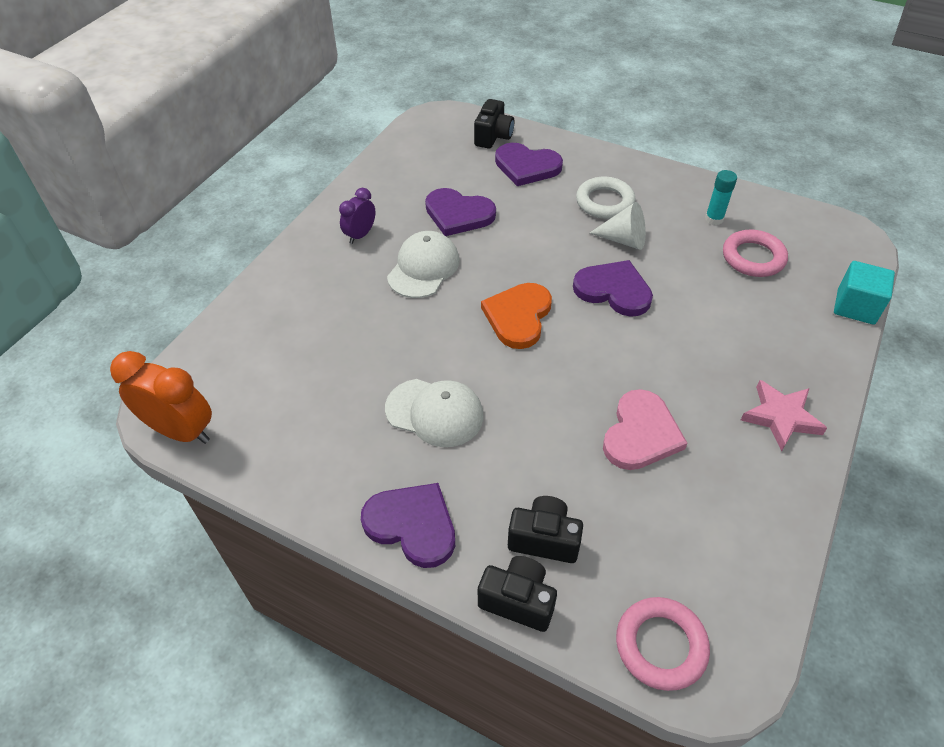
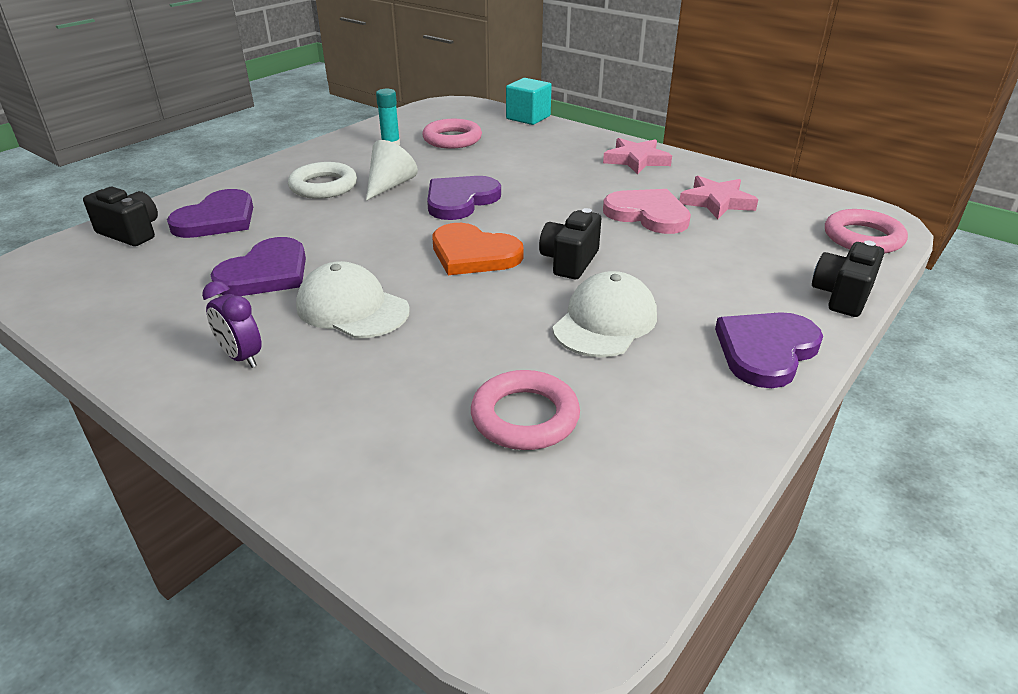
camera: 80 degrees left, 15 degrees down
(181, 431) = (605, 585): orange clock -> none
(315, 378) = (525, 417): none -> pink ring
(544, 539) = (770, 275): black camera -> black camera (569, 261)
(698, 497) = (716, 202): none -> pink star

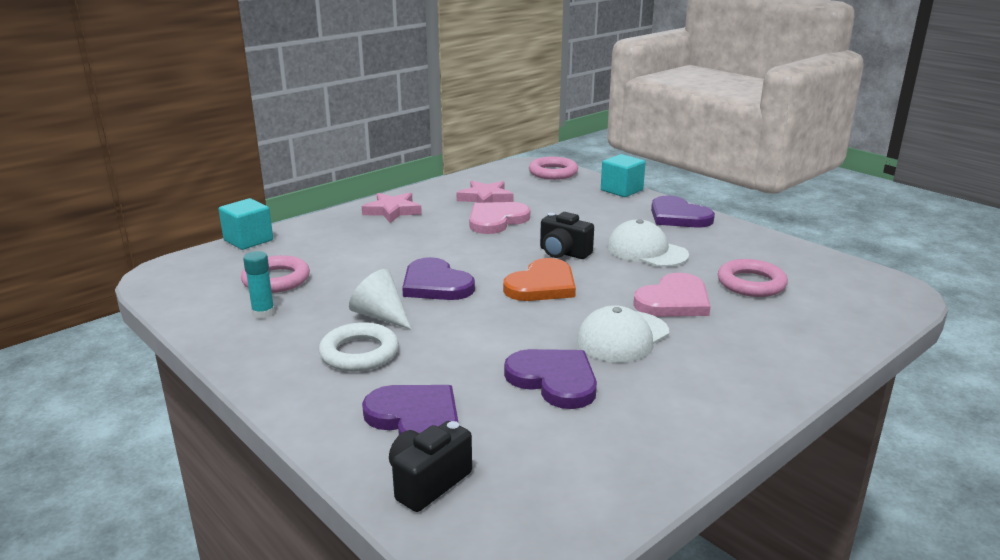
camera: 80 degrees left, 10 degrees down
(241, 357) = (696, 385): purple clock -> none
(451, 344) = (674, 301): none -> pink heart
(842, 296) = (621, 190): black camera -> turquoise cube

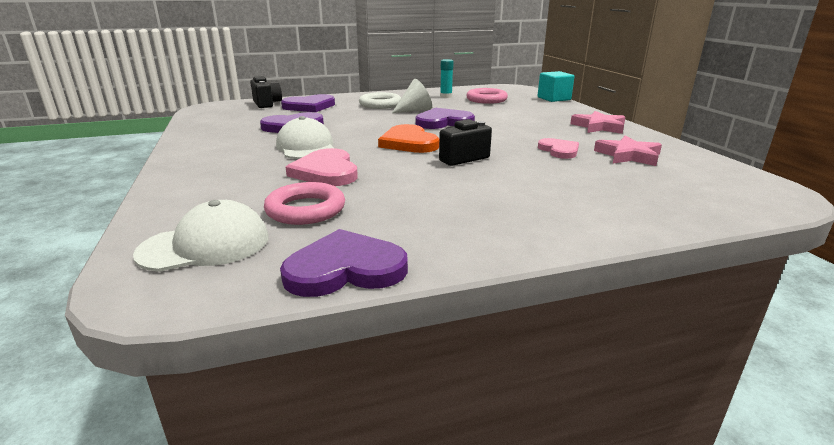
camera: 115 degrees right, 0 degrees up
(496, 220) = (559, 150): pink heart -> pink heart, size x0.65
(553, 172) = (739, 200): pink ring -> none
(621, 190) = (652, 224): turquoise cube -> none
(646, 251) = (432, 187): white cap -> white cap (205, 245)
(678, 216) = (524, 232): purple heart -> purple heart (345, 269)

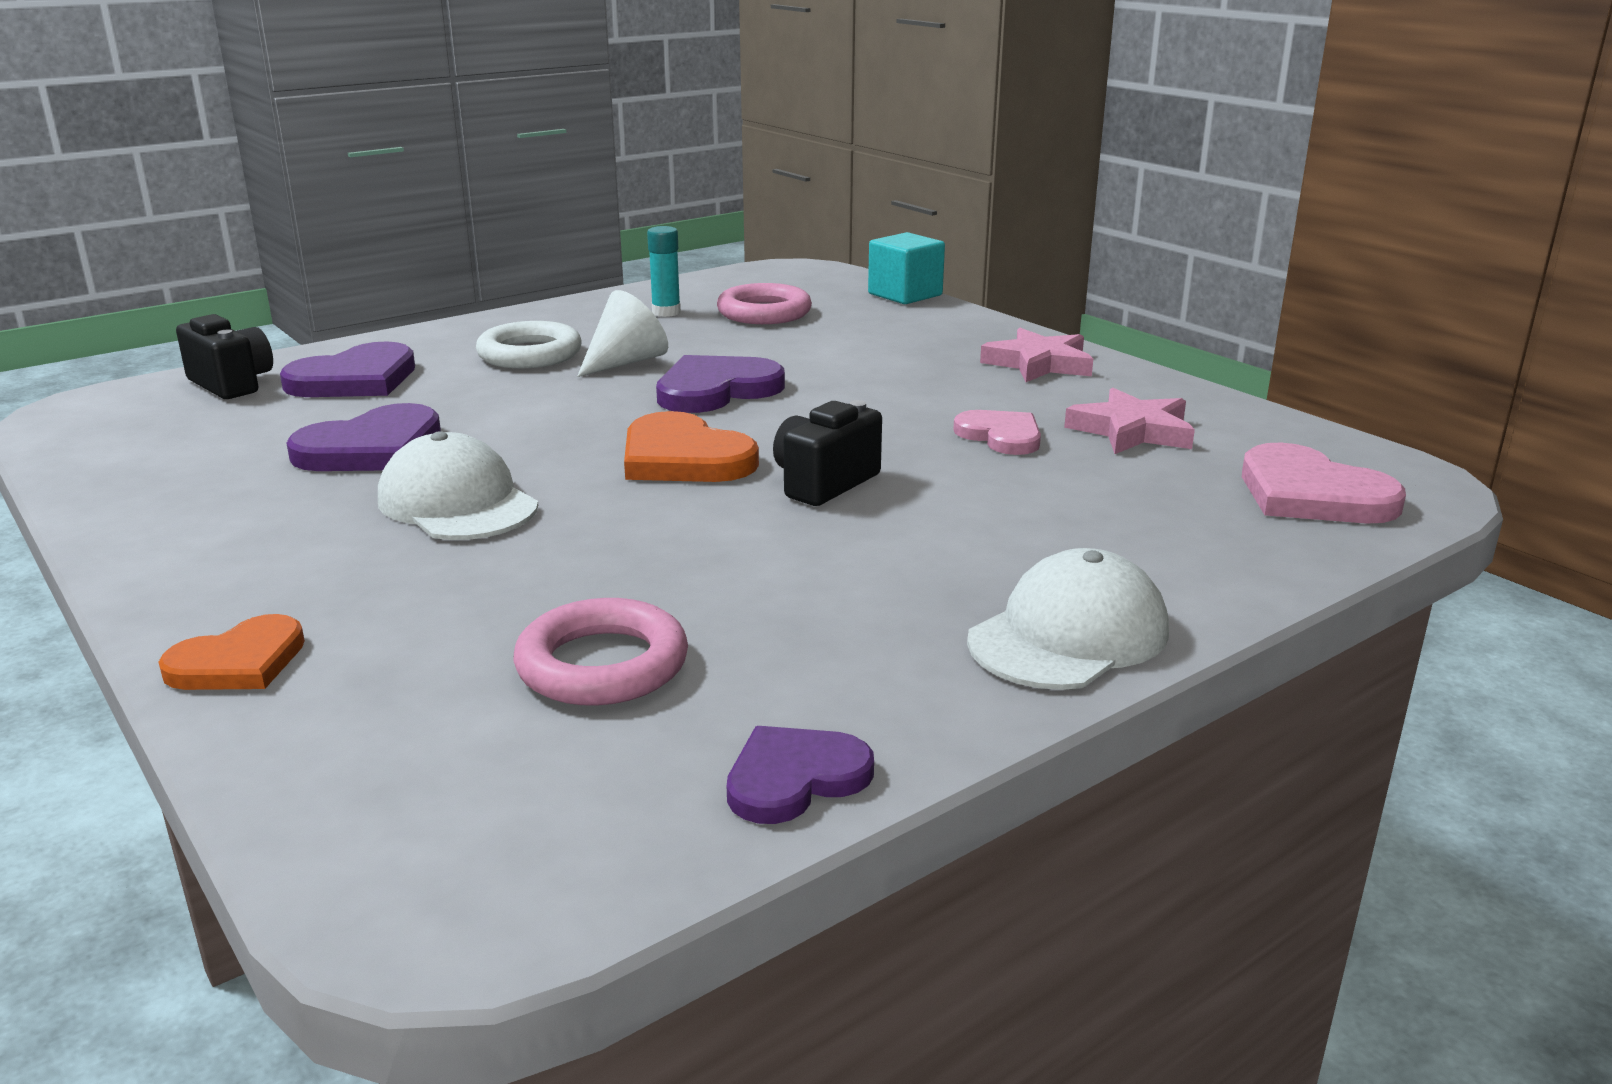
camera: 20 degrees left, 0 degrees up
(175, 187) = (238, 662): none -> orange heart
(205, 245) = (463, 788): white cap -> white cap (1069, 635)
(326, 172) = (564, 563): pink heart -> pink heart (1312, 494)
(345, 269) = (795, 778): purple heart -> purple heart, size x0.65

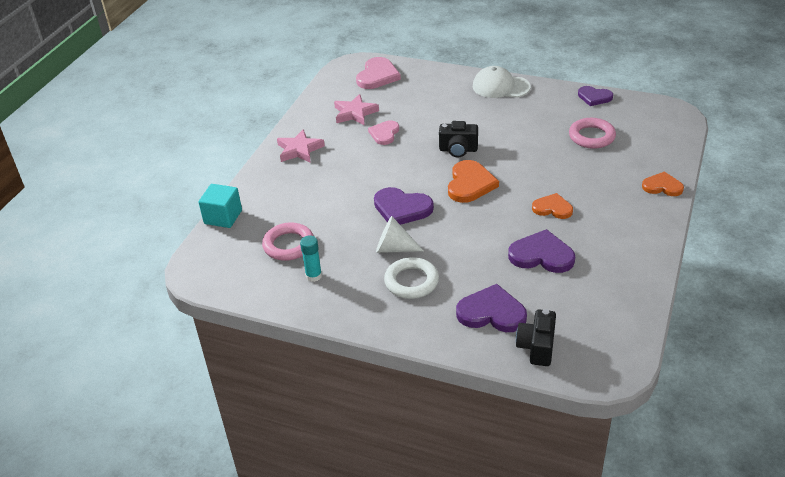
camera: 120 degrees left, 15 degrees up
(457, 503) = (552, 208): white cap -> orange heart

